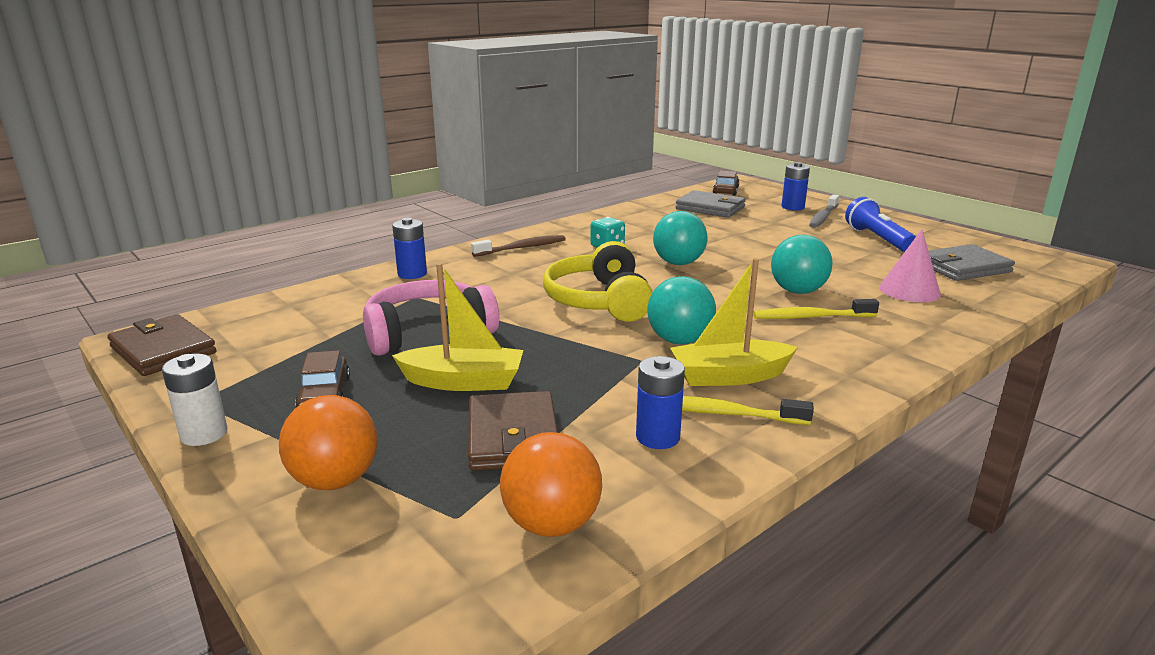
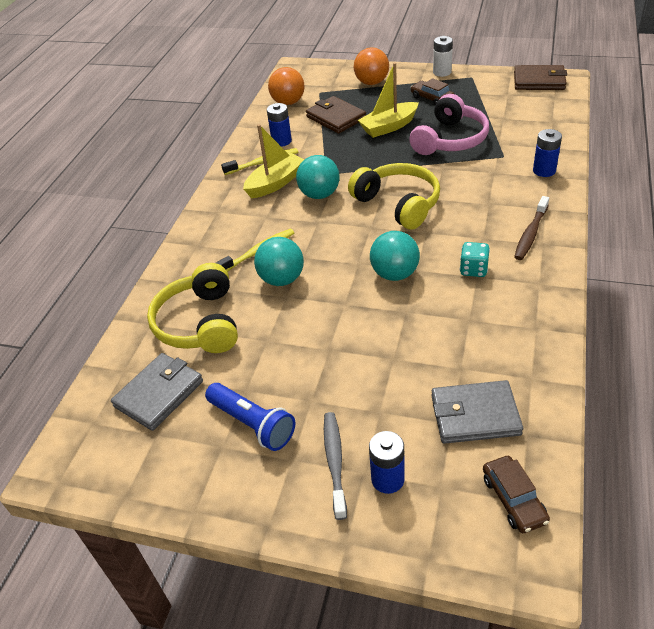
camera: 150 degrees right, 20 degrees up
(909, 290) = (200, 323): pink cone -> yellow headphones

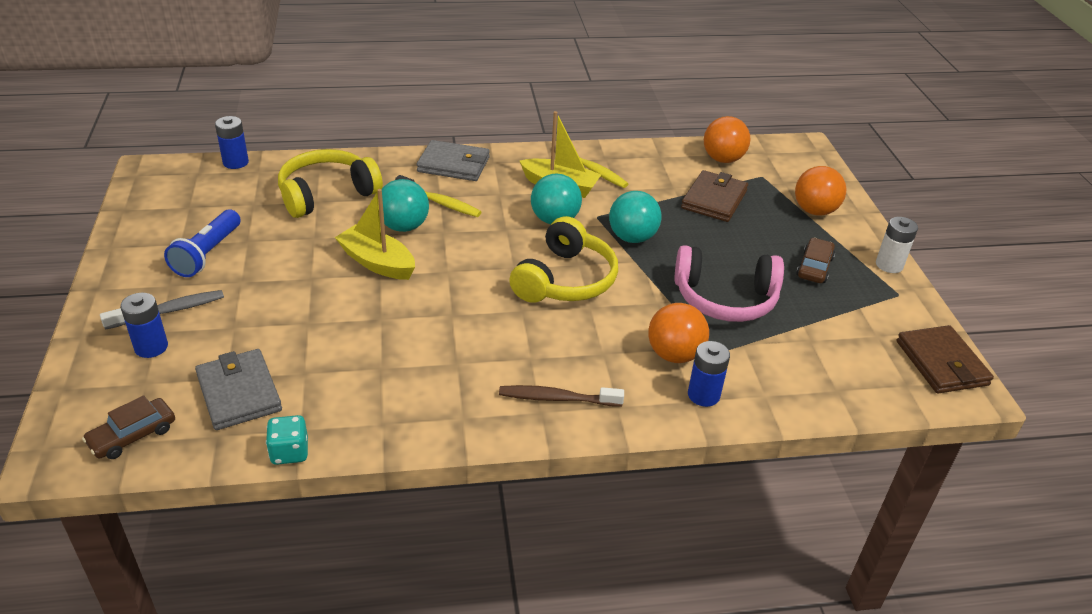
camera: 60 degrees right, 5 degrees down
(159, 394) = (235, 196): grey wallet -> grey wallet (453, 164)
(281, 141) = (641, 172): blue battery -> blue battery (235, 162)
(389, 127) = (721, 243): yellow boat -> yellow boat (377, 263)
(394, 274) = (438, 300): turquoise ball -> turquoise ball (632, 238)
(473, 269) = (468, 358): turquoise dice -> turquoise dice (289, 452)
(500, 173) = (674, 354): none -> orange ball

